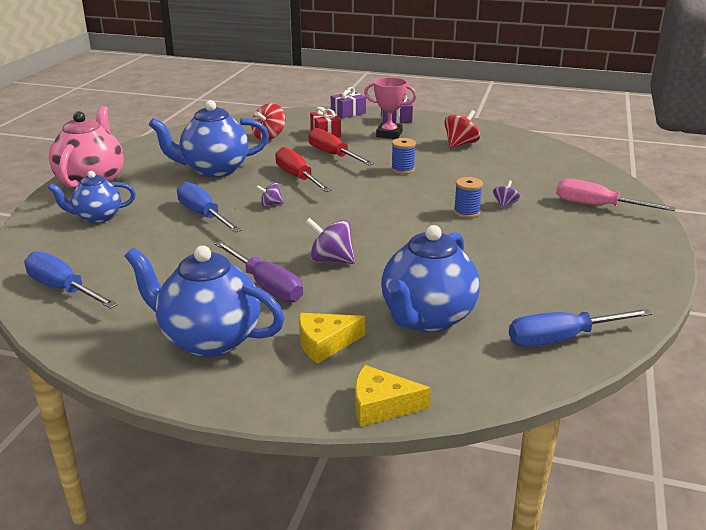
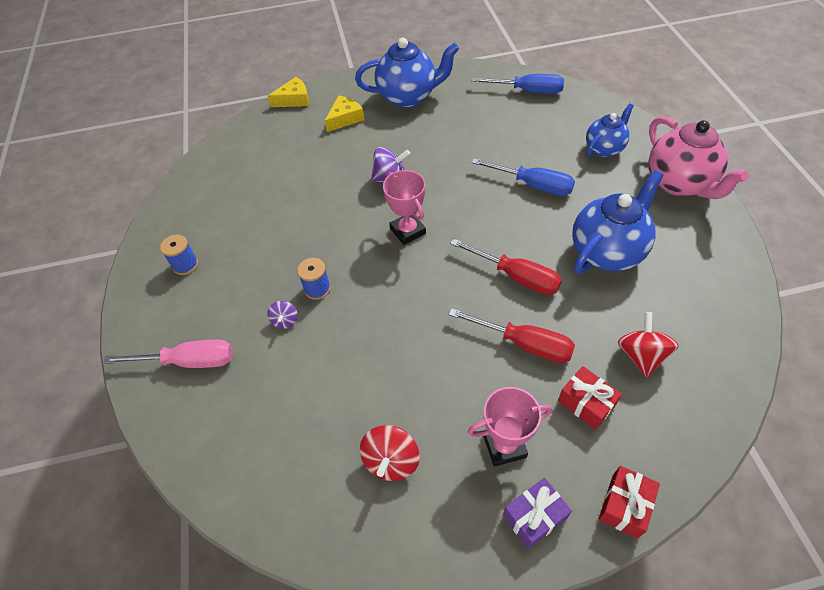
camera: 155 degrees right, 25 degrees up
(266, 286) = (413, 141): purple screwdriver -> none
(271, 204) = (496, 222): purple spinning top -> none
(348, 112) = (624, 506): purple gift -> red gift
(354, 221) = (407, 231): none -> pink trophy
(402, 169) = (423, 346): blue spool -> blue spool (185, 265)
(427, 318) = (296, 157): blue teapot -> none
(562, 339) = (209, 174): blue screwdriver -> none

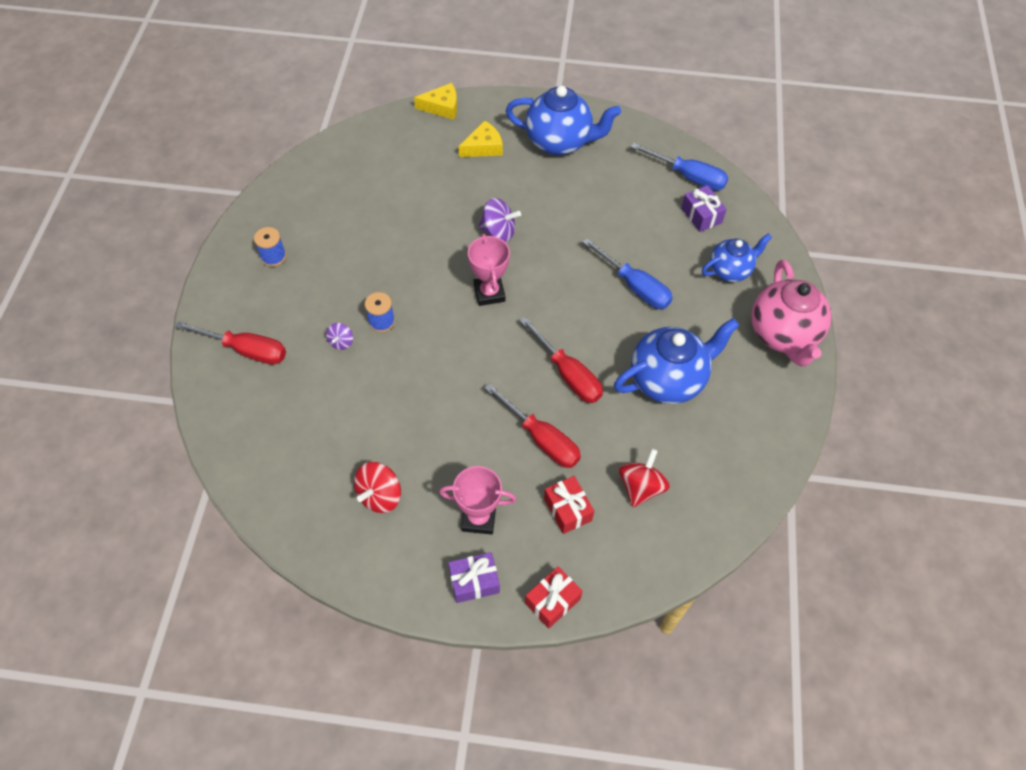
camera: 15 degrees right, 5 degrees up
(189, 361) = (246, 350): pink screwdriver -> red screwdriver
(555, 115) = (701, 215): none -> purple gift

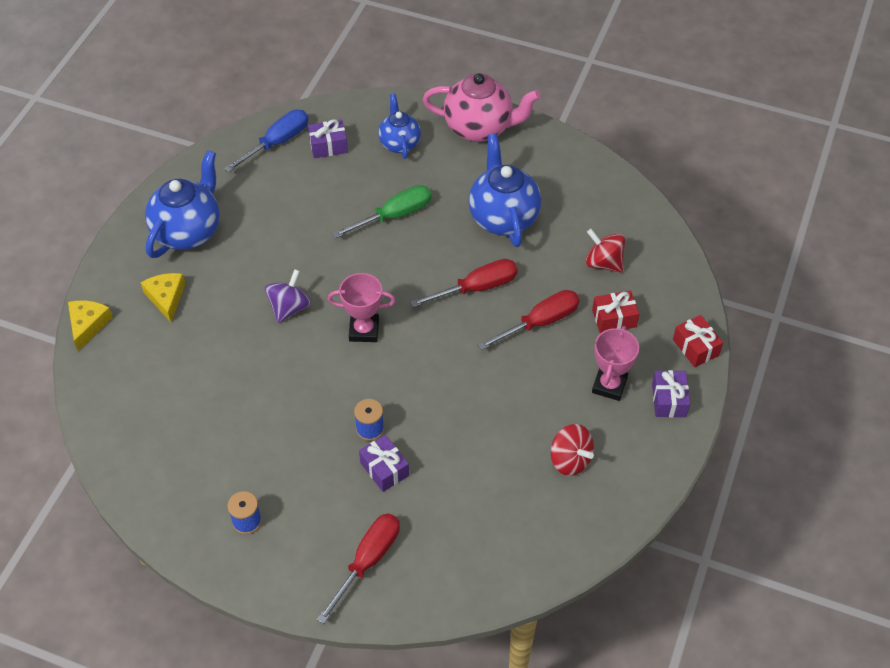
camera: 75 degrees left, 5 degrees down
(341, 342) = (384, 469): purple spinning top -> purple gift
(635, 286) = (394, 215): blue screwdriver -> green screwdriver

